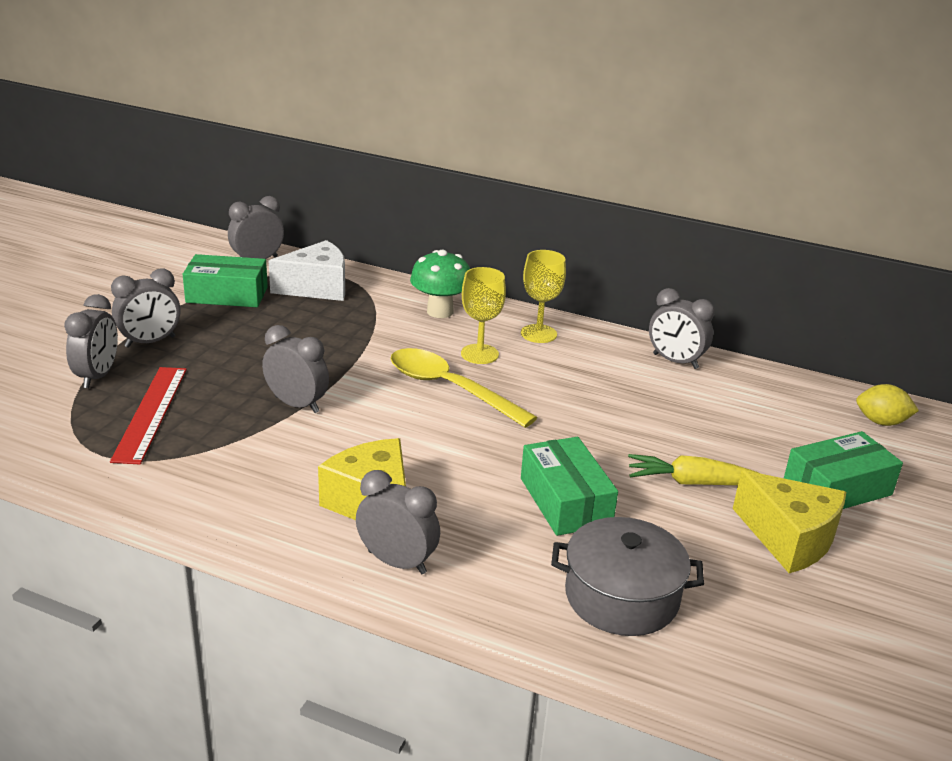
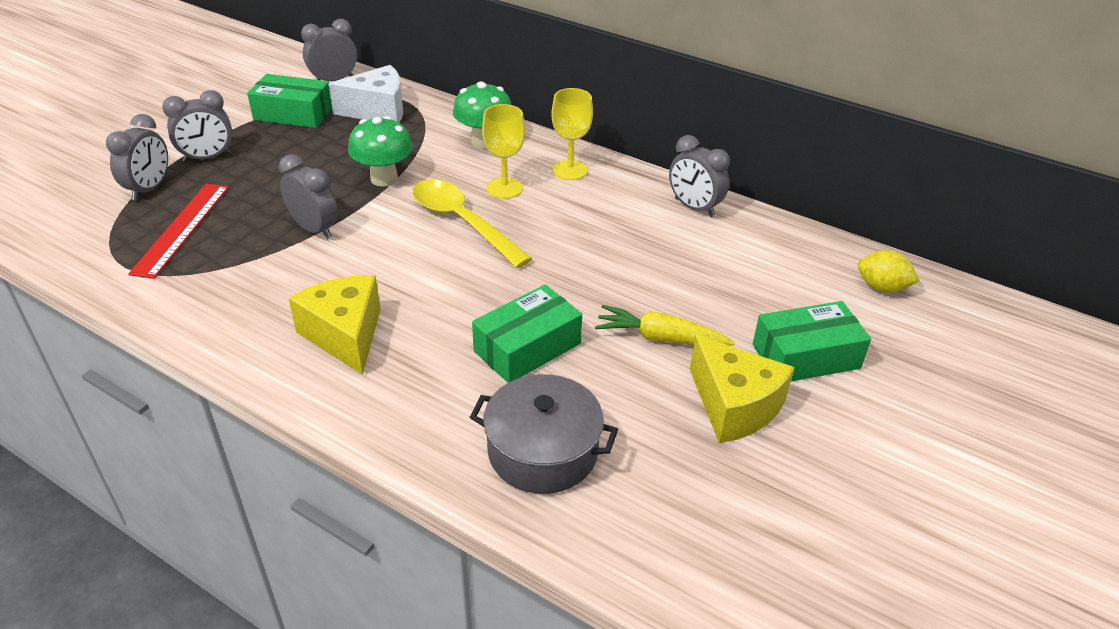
camera: 10 degrees right, 10 degrees up
(351, 352) = (384, 178): none -> green mushroom
(397, 562) = (345, 396): grey clock -> none
(565, 501) = (527, 347): green box -> green box turned 60 degrees clockwise

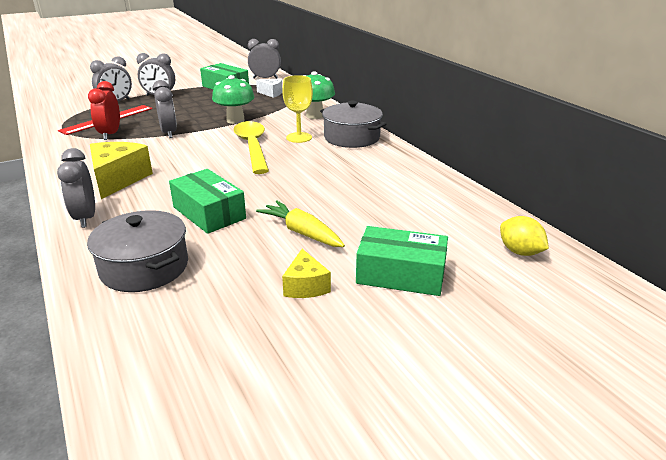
camera: 30 degrees right, 10 degrees down
(226, 257) = (110, 134): none -> red clock
(378, 111) = (272, 93): white cheese -> white cheese, size x0.58
(527, 347) = (209, 213): green box -> green box turned 60 degrees clockwise
(570, 170) = (352, 137): yellow goblet -> grey pot
(694, 207) = (415, 172): grey clock -> grey clock (85, 218)
(734, 406) = (305, 286): yellow cheese -> yellow cheese, size x0.58

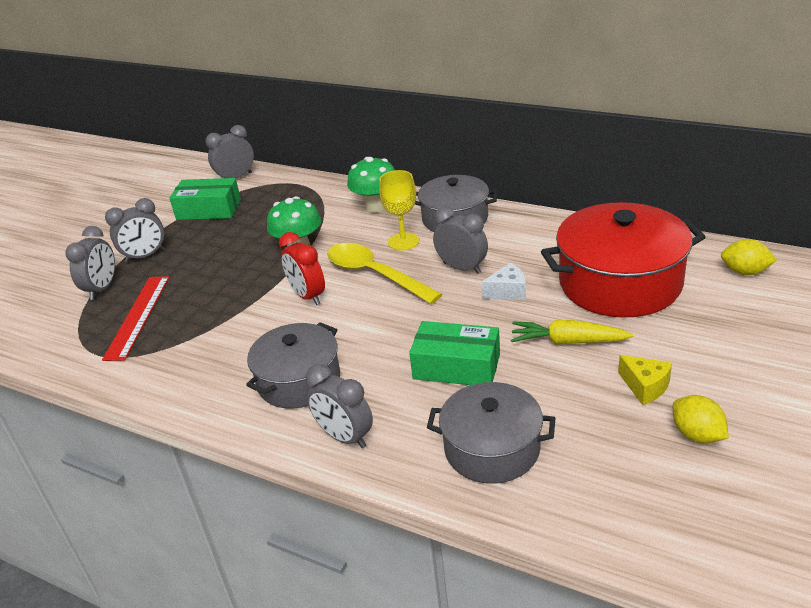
camera: 30 degrees left, 5 degrees up
(110, 134) = (181, 333): red clock -> red clock (307, 296)
(118, 179) = (299, 381): yellow cheese -> grey pot
(169, 133) = (250, 299): grey clock -> grey clock (462, 268)
(272, 93) = (280, 196): white cheese -> white cheese (508, 292)
(287, 338) = (697, 435): none -> yellow lemon
(401, 215) = (620, 283): none -> red pot
(401, 274) = (695, 337): green box -> none

